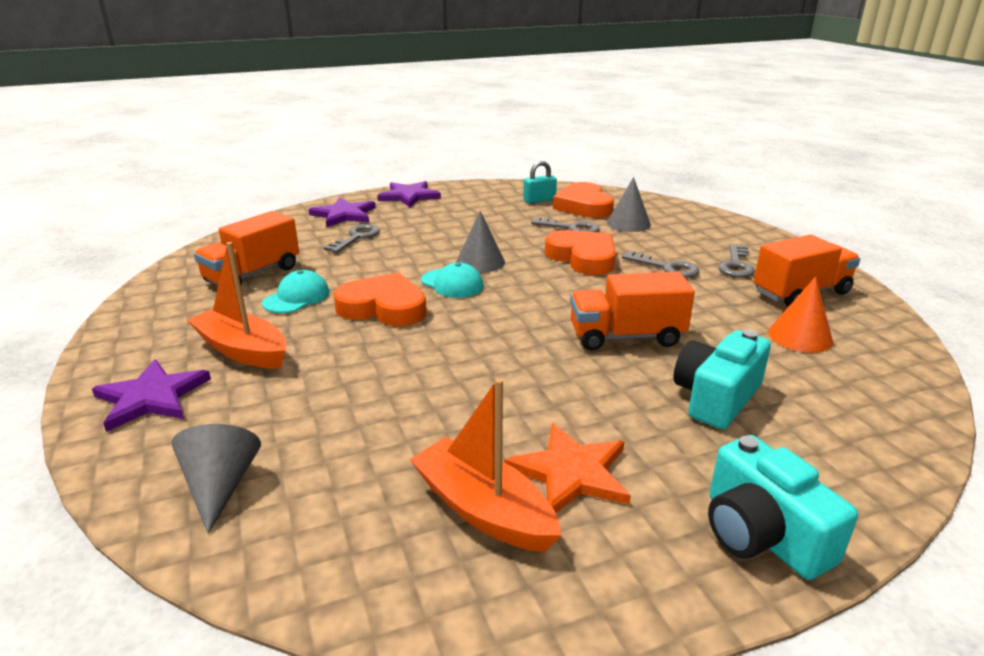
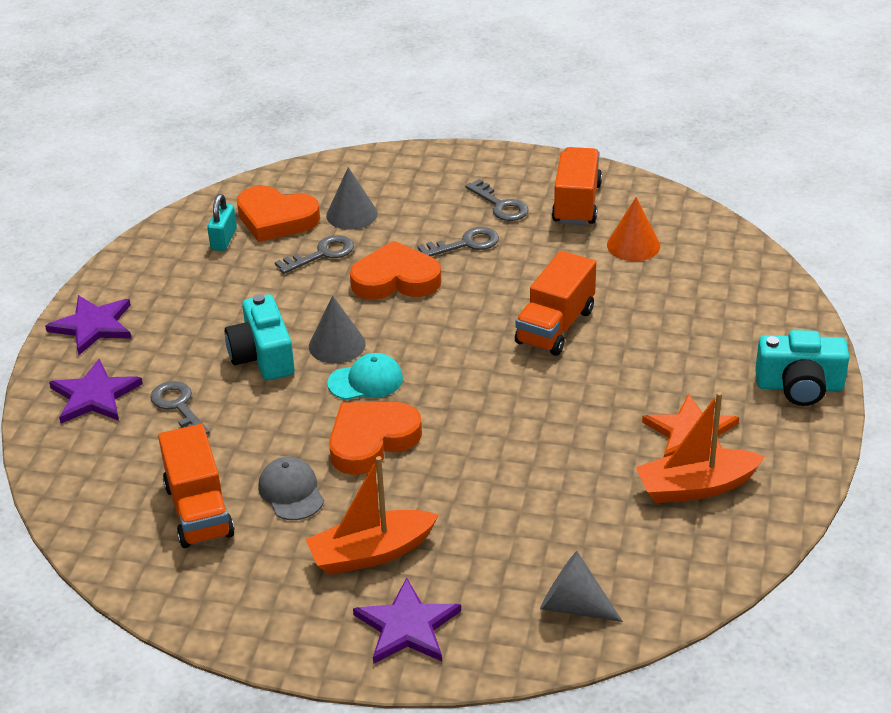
camera: 55 degrees left, 10 degrees up
(296, 297) = (291, 492): turquoise cap -> grey cap
(716, 397) = (668, 328): turquoise camera -> turquoise camera (263, 356)

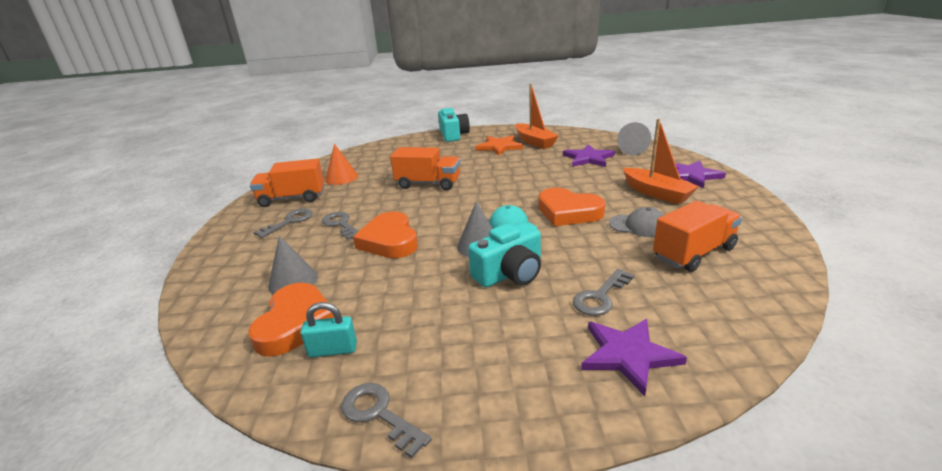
camera: 105 degrees left, 10 degrees down
(93, 326) = (521, 403): purple star -> purple star (588, 158)
(291, 492) = (638, 226): grey cap -> grey cap turned 120 degrees counterclockwise
(322, 254) = (357, 281): grey key -> grey key (379, 414)

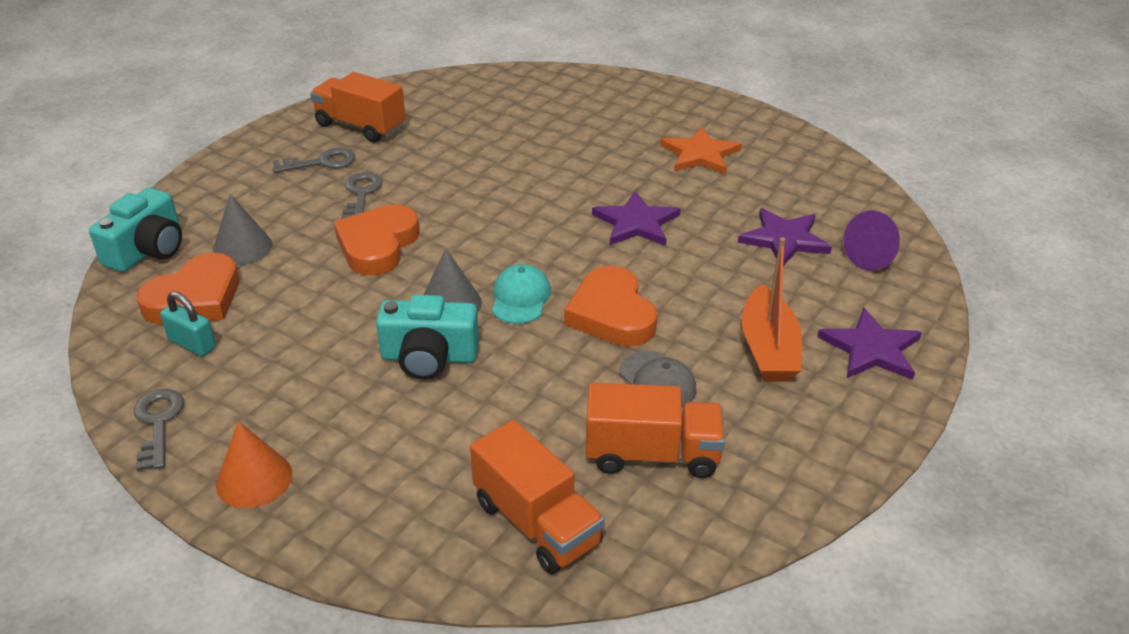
camera: 35 degrees right, 10 degrees up
(341, 178) = (445, 117): orange cone -> orange cone (254, 479)
(428, 184) = (522, 179): orange truck -> orange truck (536, 523)
(453, 135) = (674, 99): turquoise camera -> turquoise camera (148, 250)
(534, 142) = (762, 168): orange boat -> none
(600, 297) = (469, 438): grey key -> none
(628, 355) = (398, 508): purple star -> purple star (636, 223)
(631, 150) = (874, 256): grey cone -> purple cone

